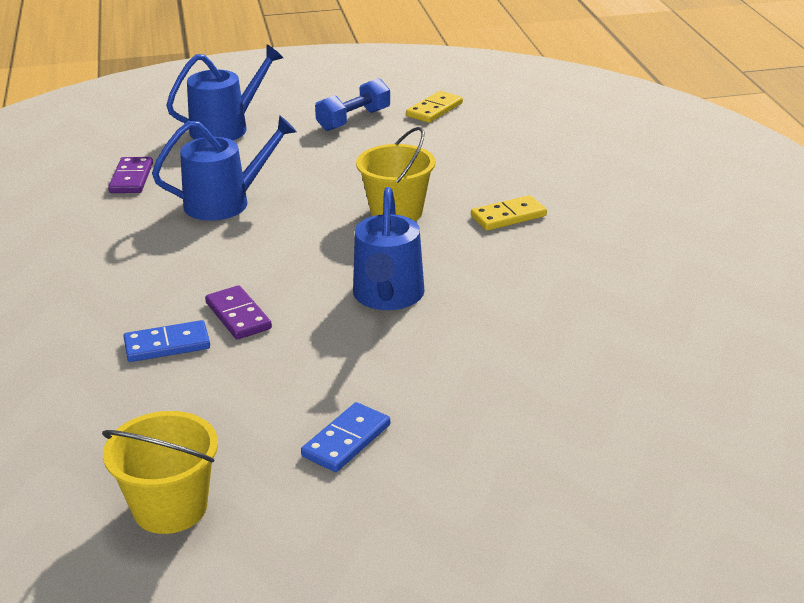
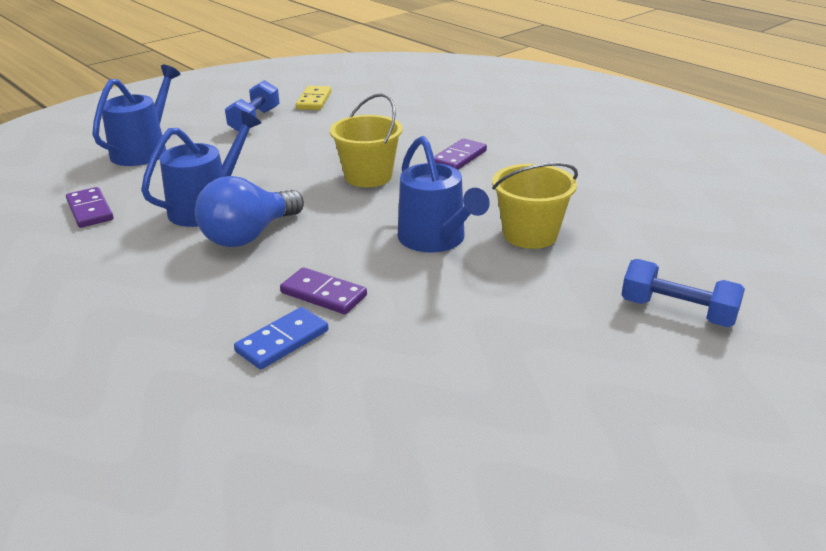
camera: 30 degrees left, 0 degrees up
(170, 508) = (455, 493): yellow bucket -> yellow bucket (530, 234)
(232, 241) = (249, 235): none -> blue light bulb
(346, 441) = (540, 365): blue domino -> none
(508, 216) = (459, 158): yellow domino -> purple domino
(531, 441) = (677, 311): none -> blue dumbbell

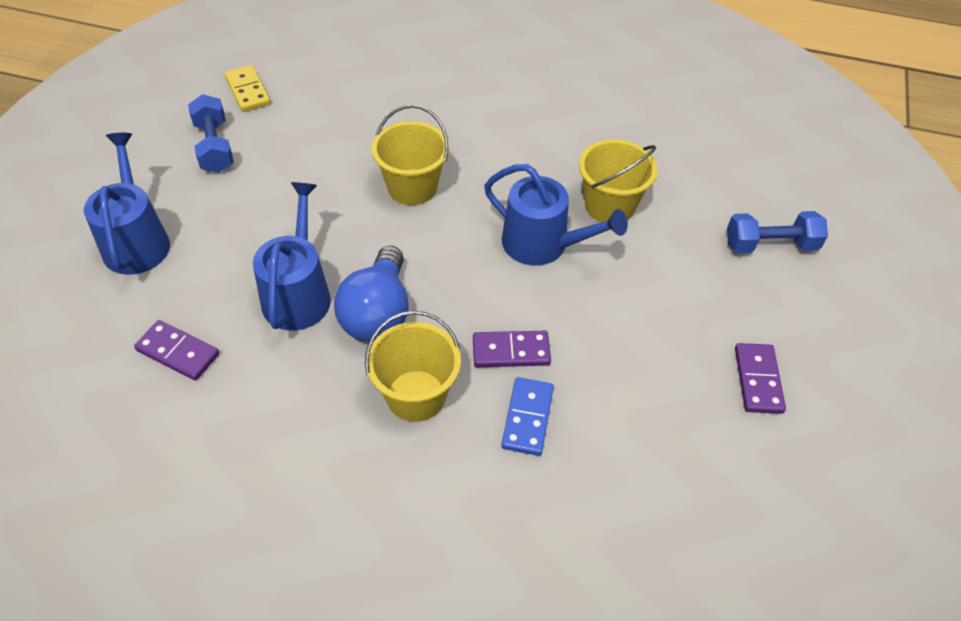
camera: 35 degrees left, 20 degrees up
(212, 292) = (416, 395): none -> yellow bucket
(459, 158) = (471, 128): purple domino -> purple domino (758, 380)

